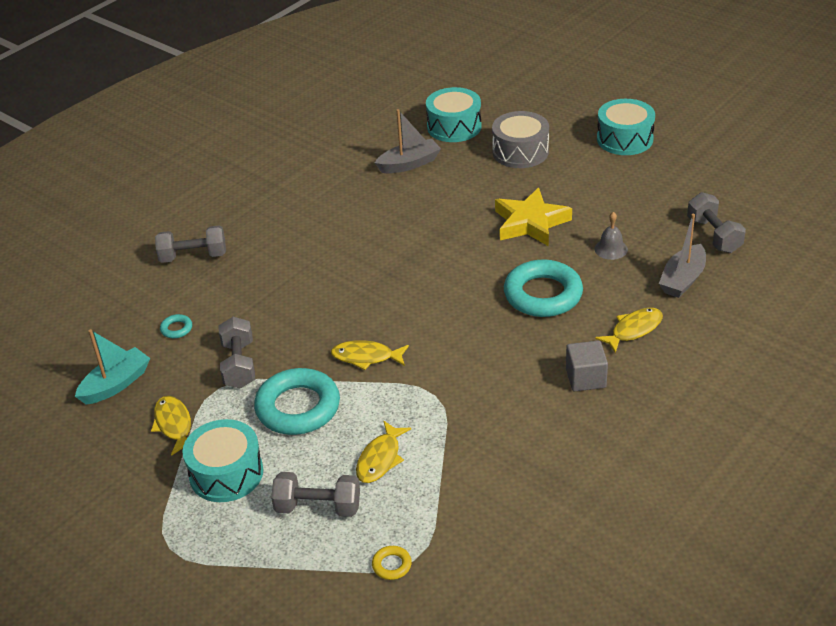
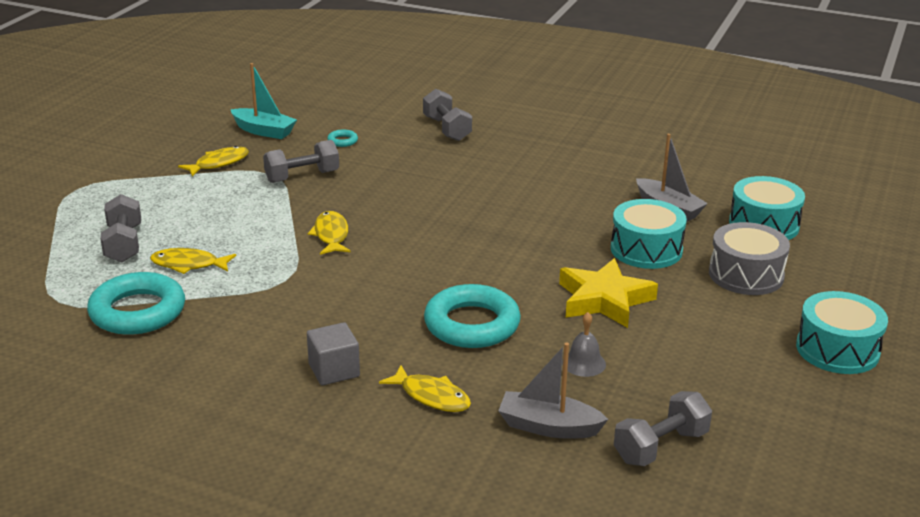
camera: 70 degrees right, 10 degrees down
(226, 473) = (162, 196): turquoise drum -> turquoise drum (646, 249)
(298, 407) = (251, 213): turquoise ring -> turquoise ring (138, 311)
(392, 565) = (52, 291): yellow ring -> none

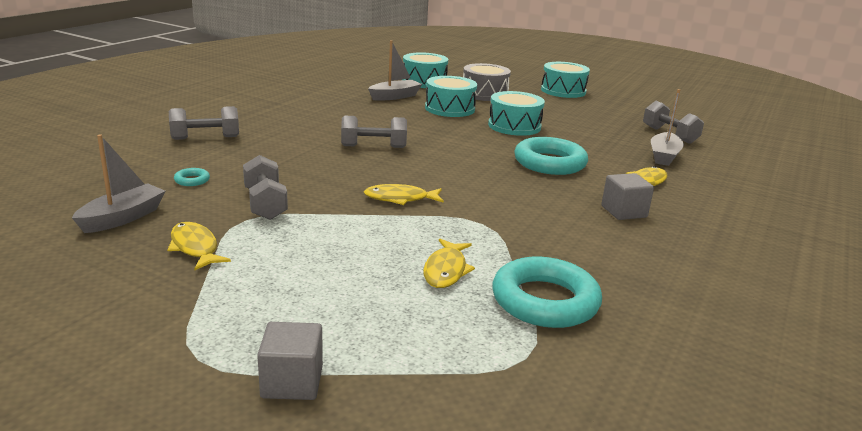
camera: 85 degrees left, 5 degrees down
(47, 220) = (292, 382): none -> grey cube
(124, 244) = (388, 312): grey dumbbell -> grey dumbbell (373, 147)
(264, 131) = (123, 218): turquoise boat -> grey boat
(584, 363) = (591, 140): grey bell -> none
(604, 300) = (514, 126): yellow star -> turquoise drum

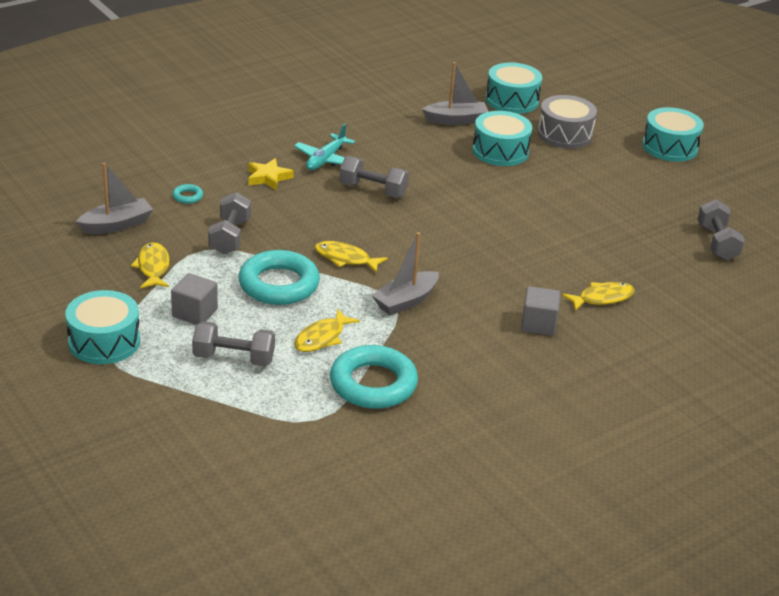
camera: 25 degrees right, 10 degrees up
(205, 138) = (227, 146): grey dumbbell -> grey dumbbell (234, 358)
(266, 153) = (268, 177): none -> yellow star
(292, 382) = (154, 387): grey cube -> grey cube (195, 313)
(310, 134) = (325, 160): none -> turquoise plane
(514, 126) = (547, 192): turquoise drum -> turquoise drum (104, 341)
(549, 163) = (530, 250): turquoise ring -> turquoise ring (279, 284)
(663, 156) = (669, 270): grey boat -> grey boat (405, 301)

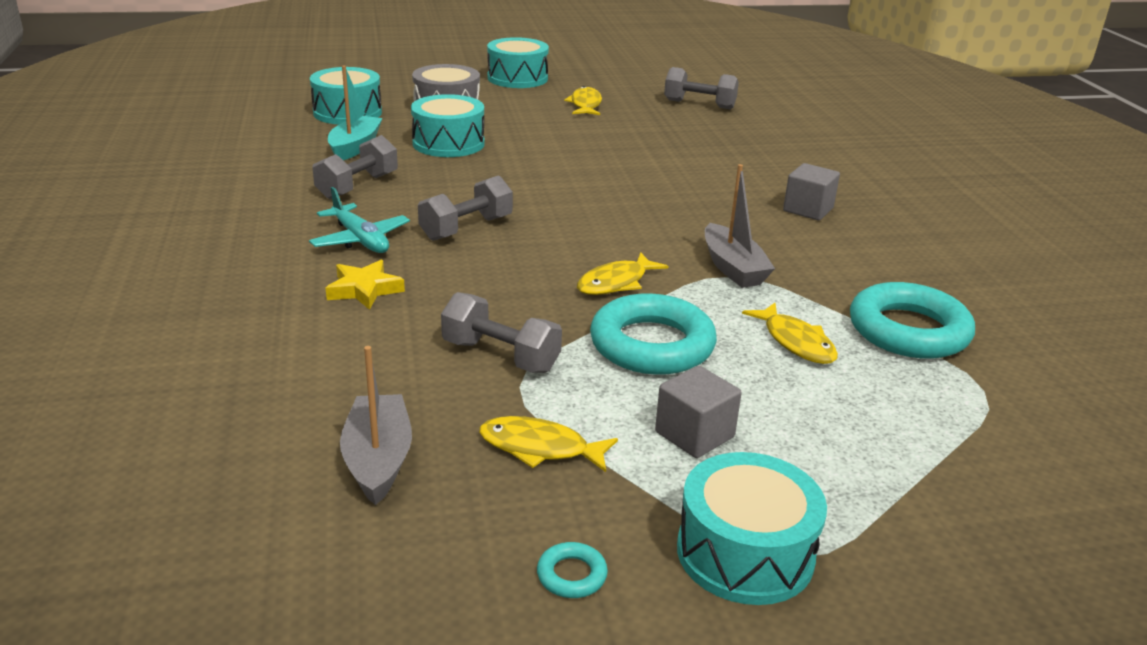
camera: 65 degrees left, 5 degrees down
(187, 196) = (352, 368): turquoise ring -> turquoise ring (571, 575)
(234, 358) = (828, 425): grey dumbbell -> grey dumbbell (357, 186)
(456, 120) = (355, 147): grey boat -> turquoise boat
(602, 298) = (771, 170): yellow fish -> yellow fish (585, 104)

